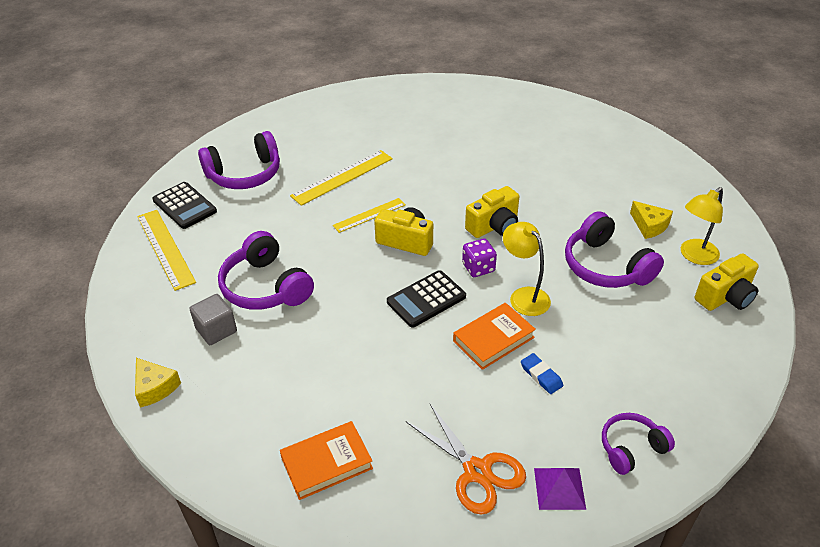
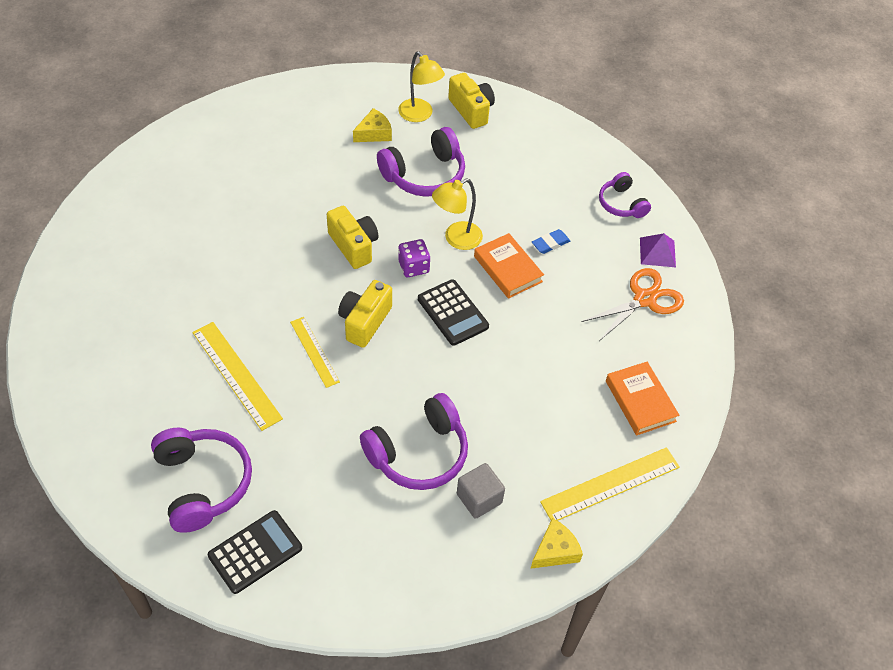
camera: 90 degrees left, 10 degrees up
(165, 248) = (337, 566): yellow ruler -> yellow ruler (610, 484)

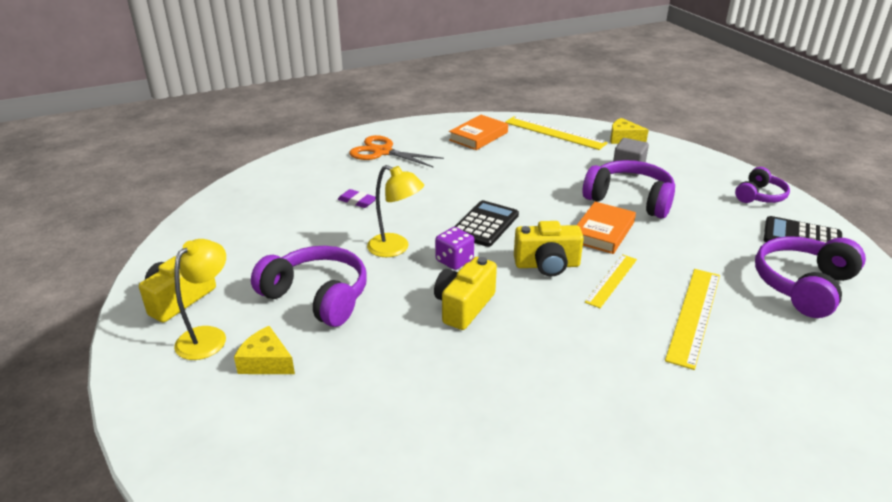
camera: 115 degrees left, 20 degrees down
(507, 269) = (407, 213): orange book -> orange book (603, 232)
(550, 243) = (357, 201): blue eraser -> purple eraser
(621, 204) = (278, 181): purple headphones -> purple headphones (759, 196)
(657, 252) = (326, 156): purple pyramid -> none

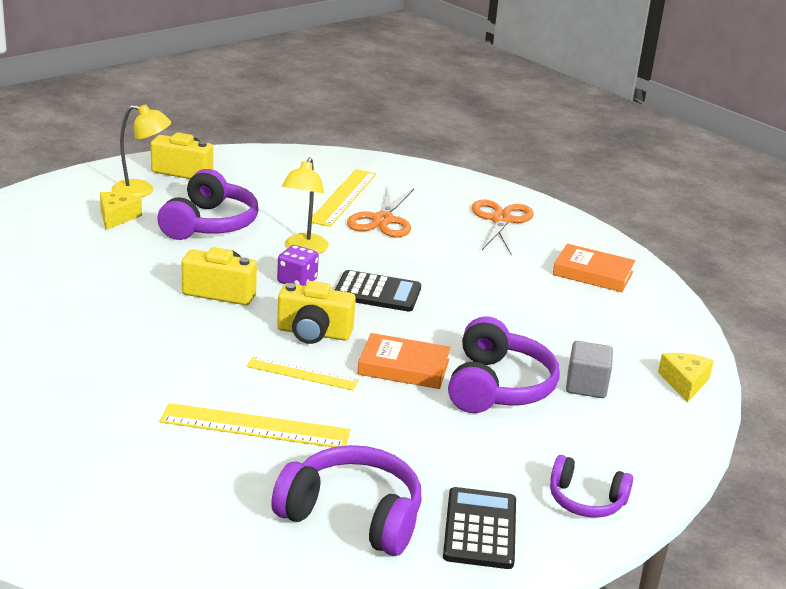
camera: 70 degrees right, 5 degrees down
(357, 201) = (382, 220): purple eraser -> orange scissors
(547, 265) = (313, 333): yellow camera -> yellow camera turned 60 degrees counterclockwise
(554, 133) = (653, 326): yellow ruler -> yellow ruler (343, 197)

